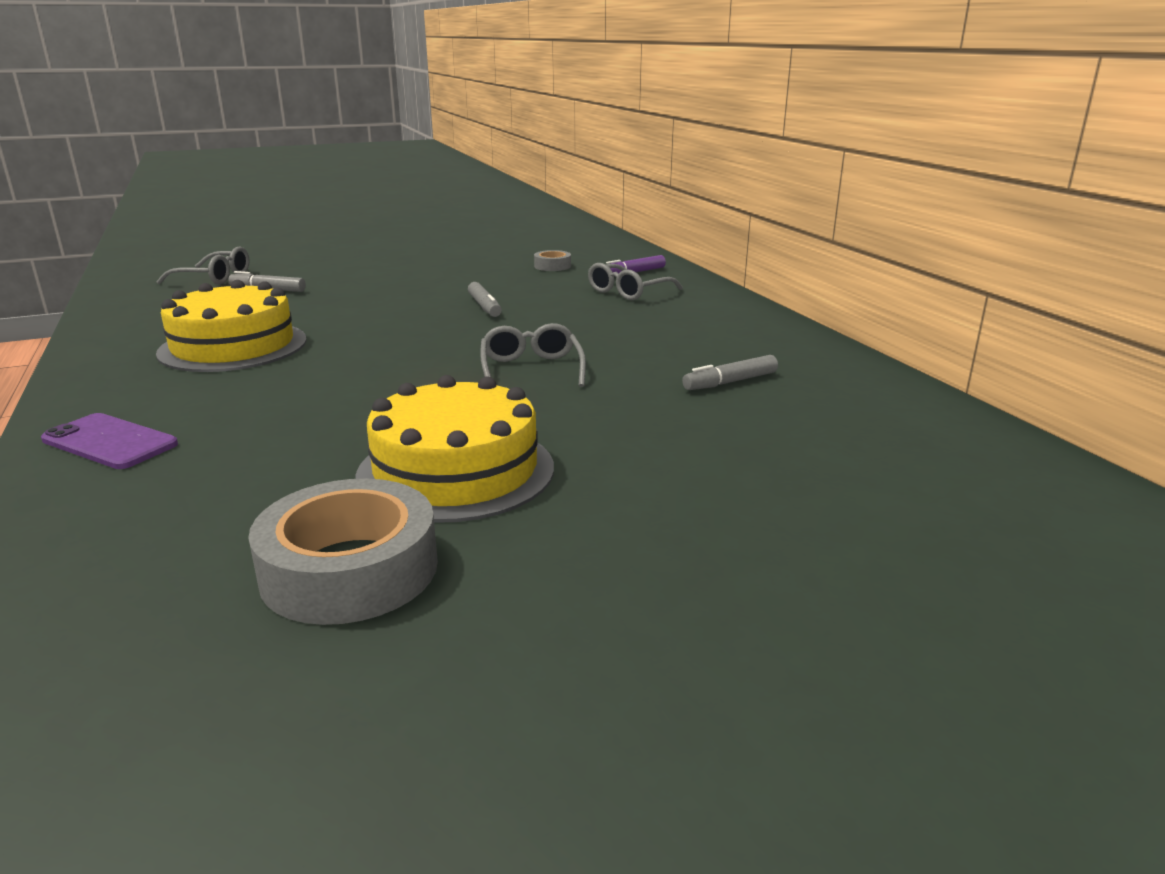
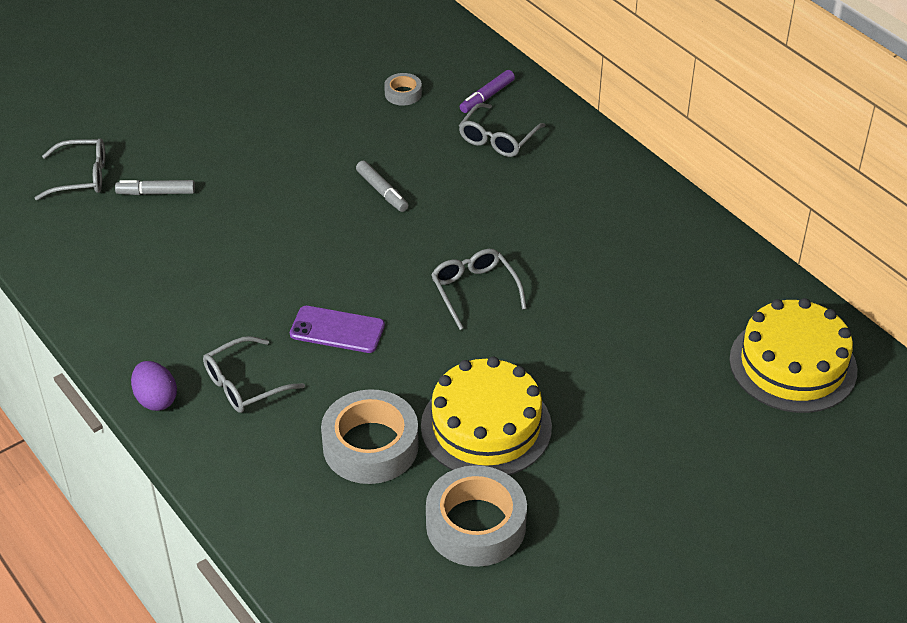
camera: 15 degrees left, 20 degrees up
(82, 399) = (156, 399): none -> purple egg
(110, 442) = (227, 444): purple phone -> purple phone (337, 330)
(193, 401) = (244, 385): none -> grey glasses
(233, 346) = (208, 301): yellow cake -> yellow cake (793, 364)
(283, 467) = (370, 446): none -> grey tape
(730, 382) = (630, 281): grey marker -> none

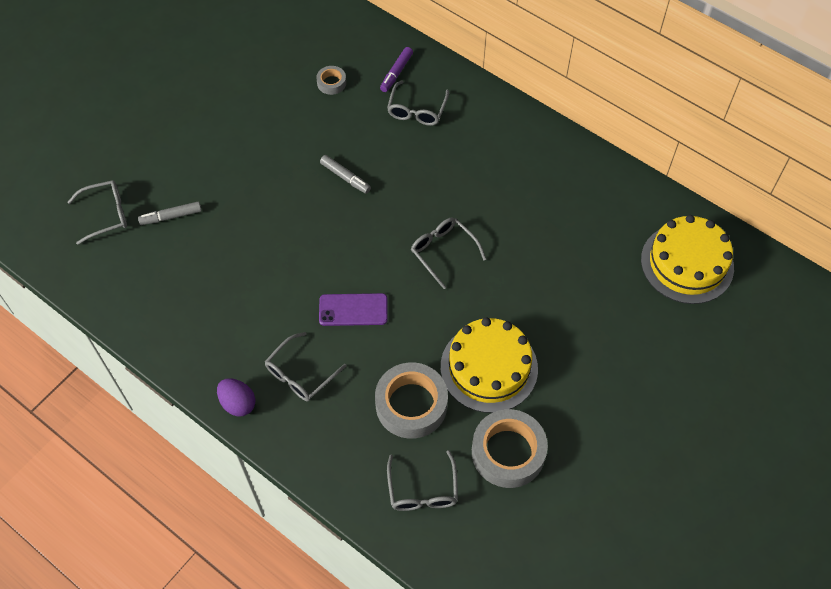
camera: 15 degrees left, 15 degrees up
(348, 543) = (423, 491): none -> grey glasses

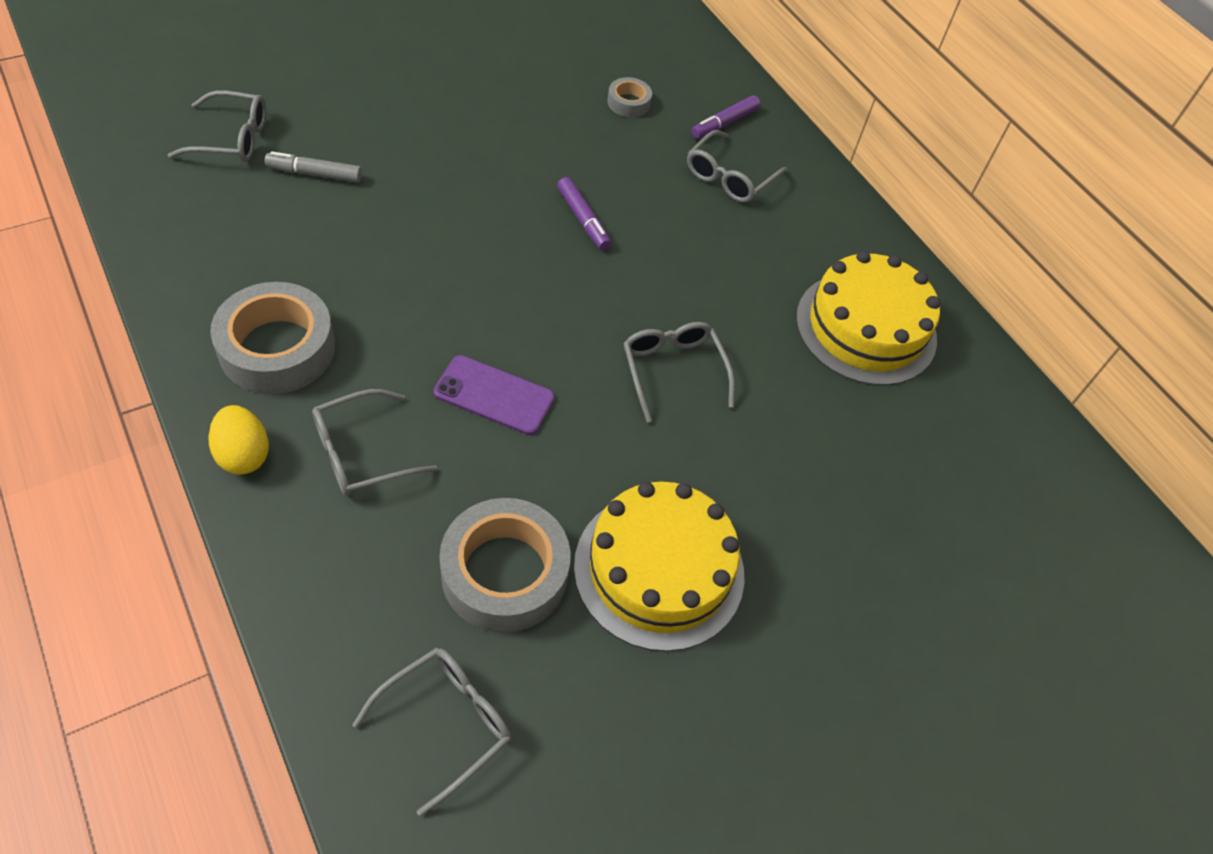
camera: 15 degrees right, 5 degrees down
(238, 403) = (243, 454): purple egg -> yellow egg
(345, 177) = (583, 219): grey marker -> purple marker
(423, 491) = (447, 723): grey glasses -> grey glasses turned 150 degrees counterclockwise
(508, 452) = (623, 723): grey tape -> grey tape (277, 348)
(687, 263) = (1059, 546): yellow cake -> yellow cake (866, 328)

